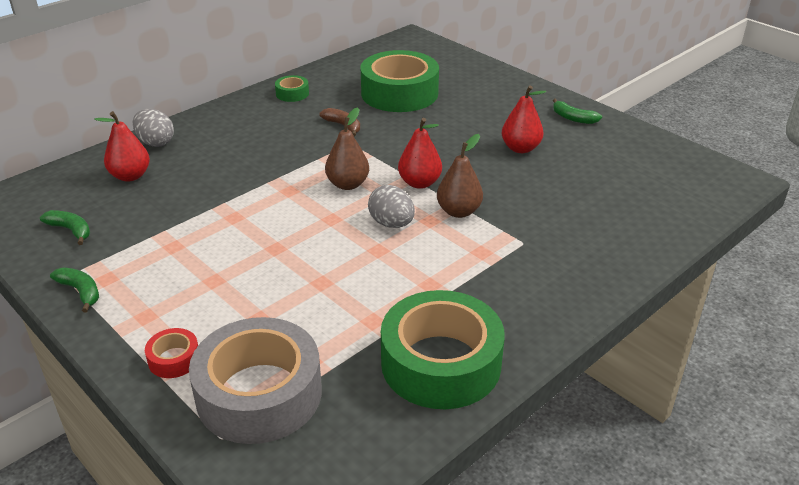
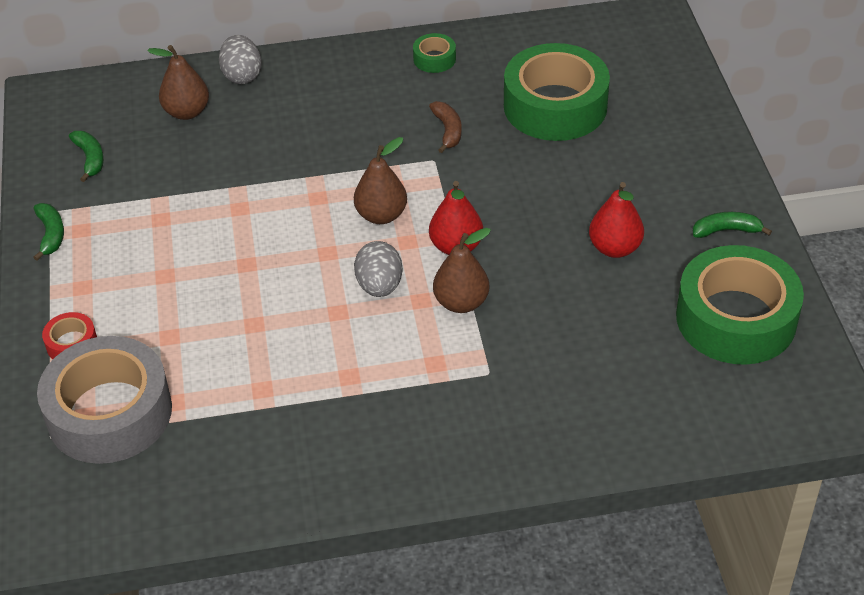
camera: 35 degrees right, 10 degrees up
(130, 176) = (186, 112): red pear -> brown pear
(441, 363) = (280, 464): green tape -> green tape (736, 318)
(573, 118) = (726, 230): green banana -> green banana turned 105 degrees clockwise

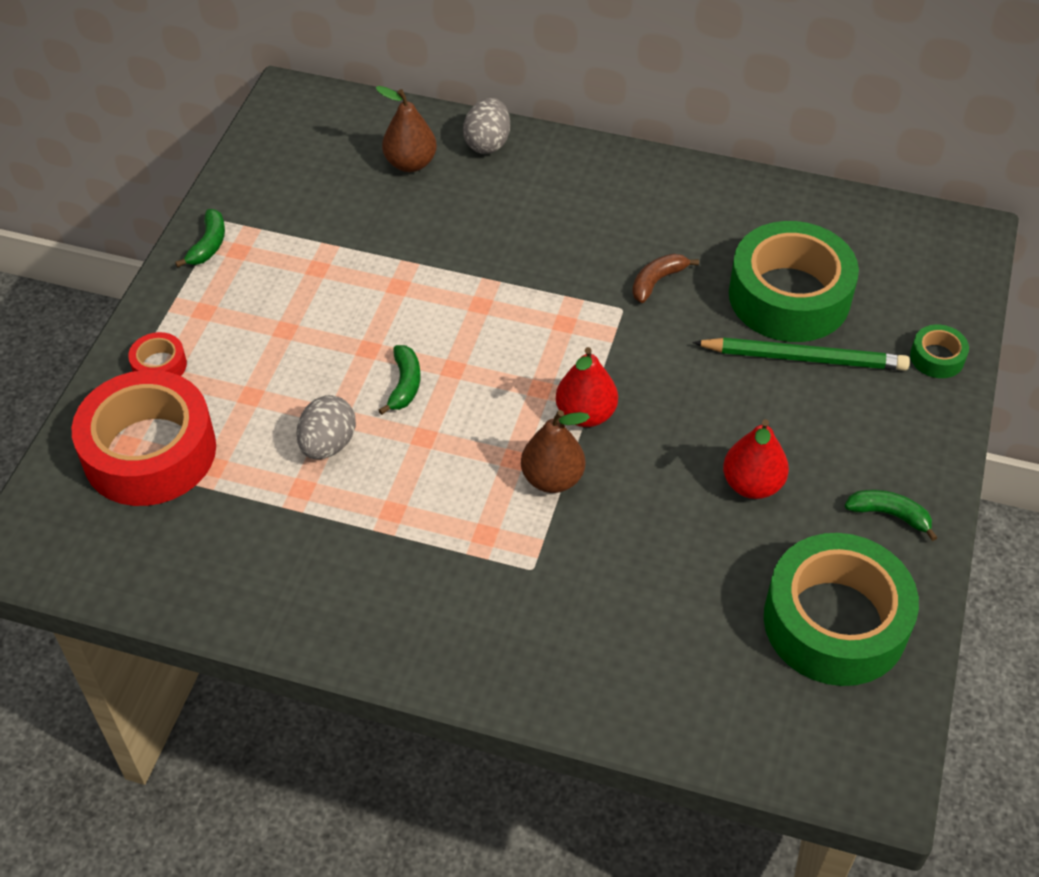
camera: 25 degrees right, 5 degrees up
(90, 159) = (291, 179): green banana -> green banana (404, 385)
(109, 413) = (150, 452): grey tape -> red tape
(379, 286) = (482, 426): grey egg -> grey egg (328, 444)
(381, 215) = (531, 349): brown pear -> none
(434, 59) = (693, 195): green tape -> green tape (937, 357)
(448, 131) = (657, 281): brown banana -> brown banana turned 150 degrees counterclockwise
(594, 146) = (804, 358): none -> green pencil

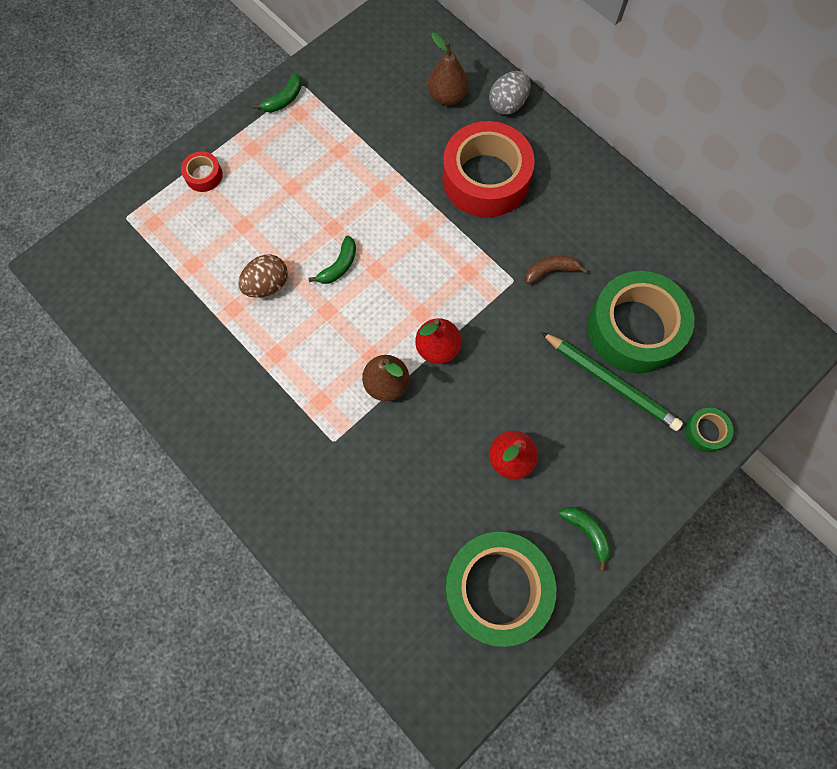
camera: 30 degrees right, 20 degrees up
(150, 452) = (163, 235): red tape -> red tape (485, 179)
(328, 444) = (267, 285): grey egg -> brown egg

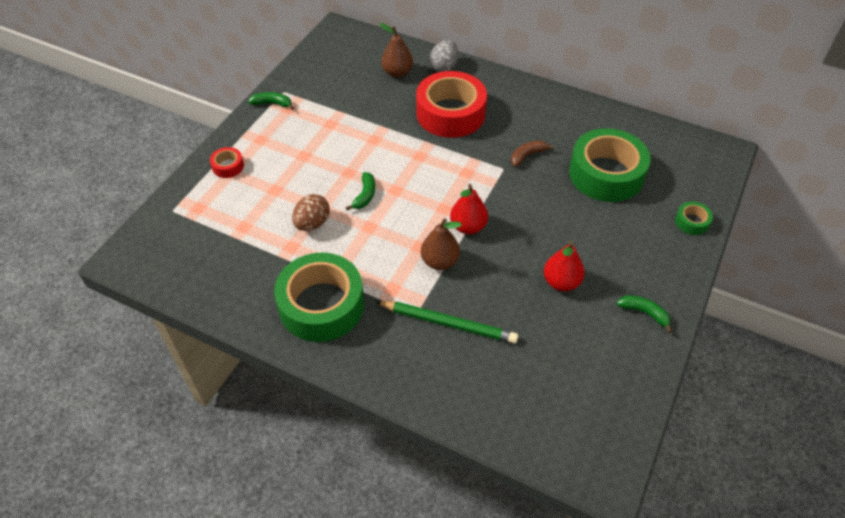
camera: 20 degrees left, 20 degrees down
(284, 100) = (272, 104): green banana -> green banana turned 105 degrees counterclockwise
(496, 588) = (597, 374): green tape -> green tape (321, 305)
(611, 382) = (608, 211): green pencil -> green pencil (448, 323)

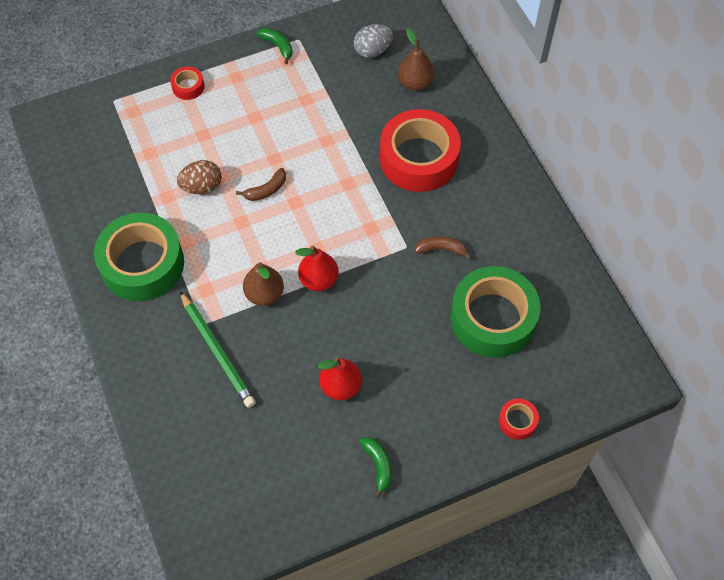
camera: 40 degrees right, 10 degrees up
(365, 195) = (266, 190): green banana -> brown banana
(444, 67) = (464, 104): grey egg -> grey egg (372, 50)
(692, 222) = (517, 421): green tape -> red tape

